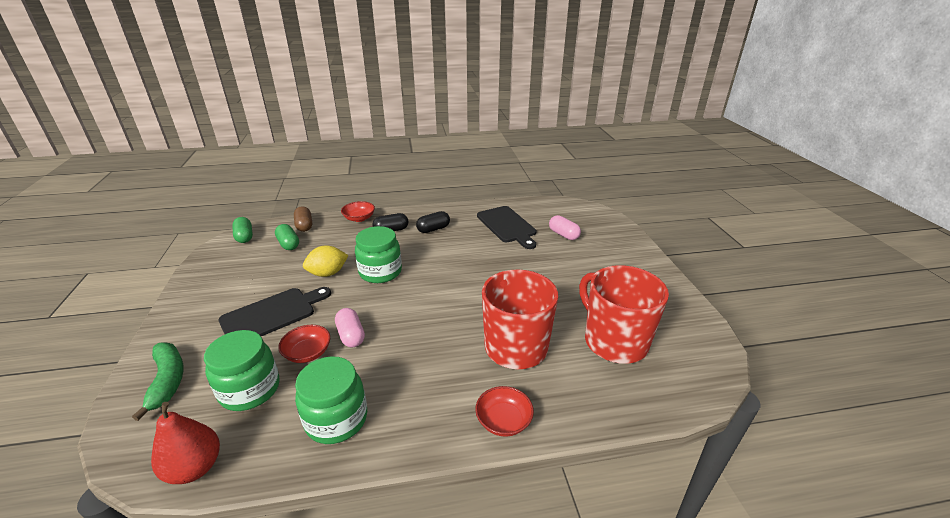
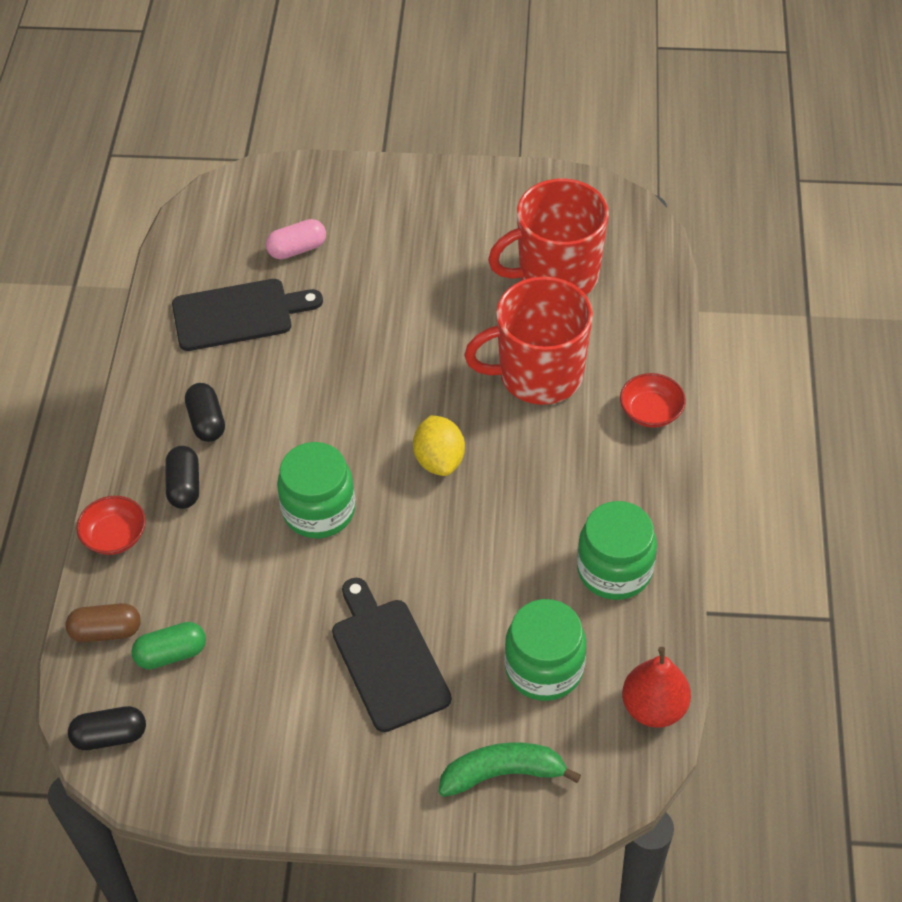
camera: 75 degrees left, 20 degrees up
(244, 237) = (110, 736): green capsule -> black capsule
(308, 353) = (490, 606): red bowl -> none
(328, 273) = (296, 586): yellow lemon -> yellow lemon (439, 460)
(351, 335) = (467, 554): pink capsule -> none

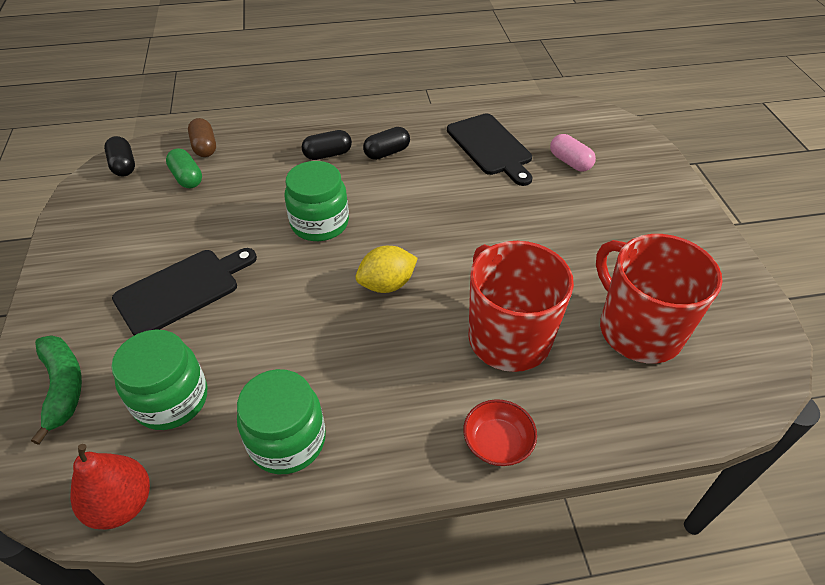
camera: 75 degrees right, 5 degrees down
(115, 536) = (280, 134): red bowl -> none

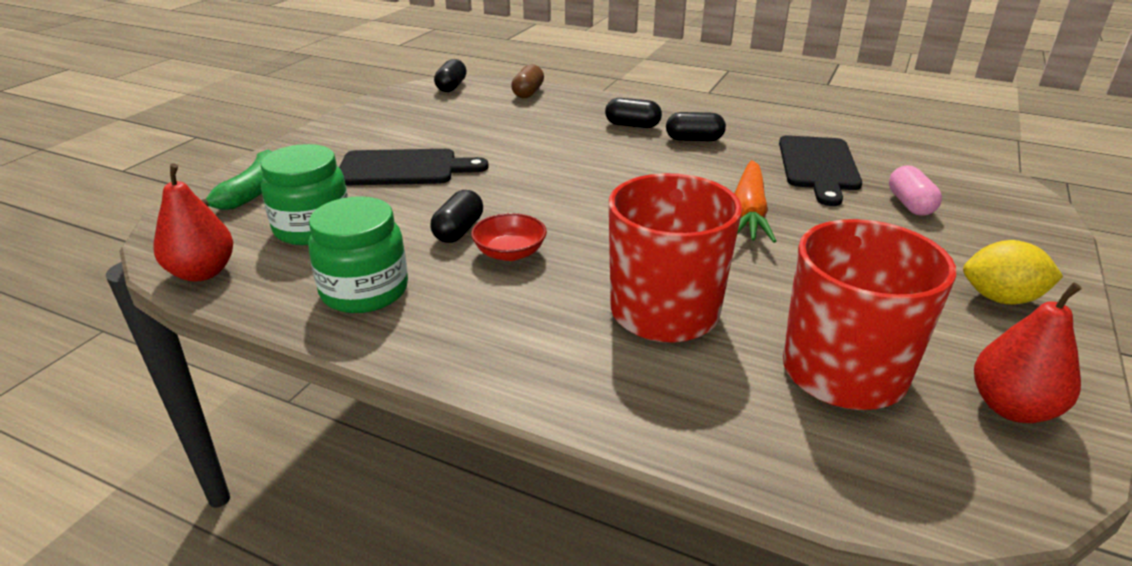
camera: 35 degrees right, 15 degrees down
(187, 178) = (491, 106): green capsule -> none
(299, 337) = (458, 231): none -> black capsule
(320, 223) = (569, 166): green jar -> none
(387, 284) = (583, 226): yellow lemon -> yellow lemon (1001, 298)
(484, 215) = (749, 212): none -> orange carrot
(497, 442) = (554, 383): red bowl -> red bowl (510, 253)
(730, 311) = (1012, 408): none -> red pear

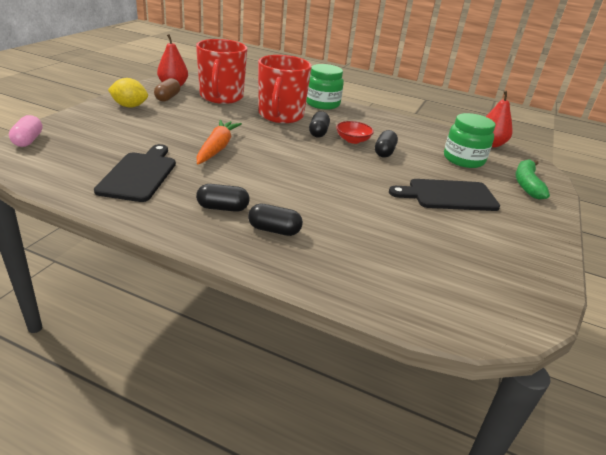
camera: 175 degrees right, 0 degrees up
(364, 291) = (410, 132): green jar -> green jar (322, 104)
(451, 87) = (495, 318): black capsule -> black capsule (318, 132)
(528, 93) = (393, 298): brown capsule -> brown capsule (167, 98)
(910, 204) = (110, 144): pink capsule -> pink capsule (28, 140)

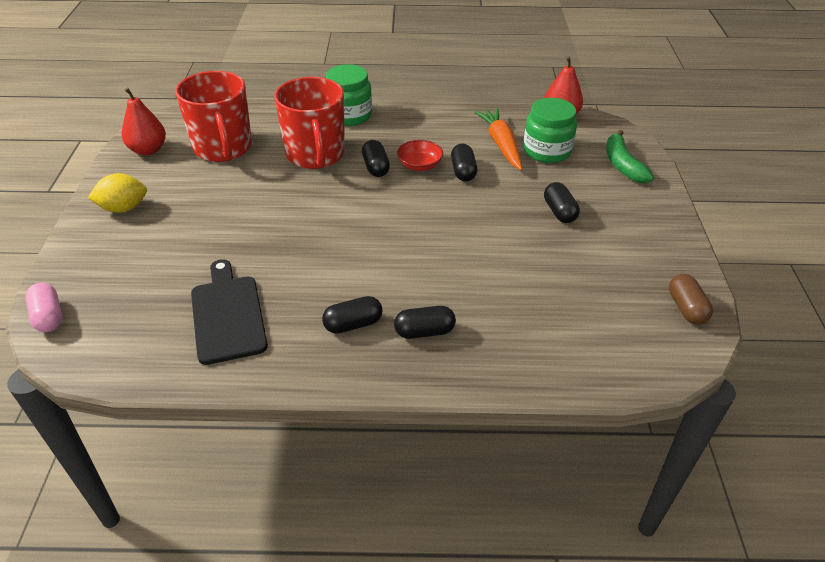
camera: 20 degrees left, 10 degrees up
(167, 98) = (158, 175): brown capsule -> brown capsule (686, 308)
(217, 148) = (282, 238): orange carrot -> orange carrot (501, 144)
(448, 195) = (559, 212): black cutting board -> black capsule

